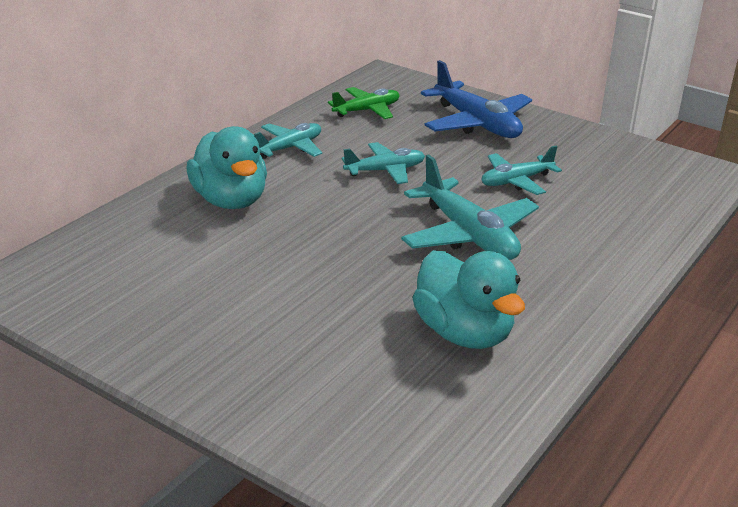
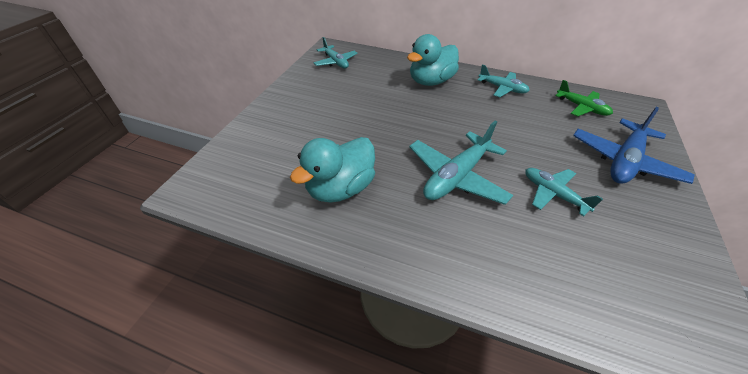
camera: 75 degrees right, 15 degrees up
(385, 171) = (509, 127): turquoise plane -> turquoise plane (335, 62)

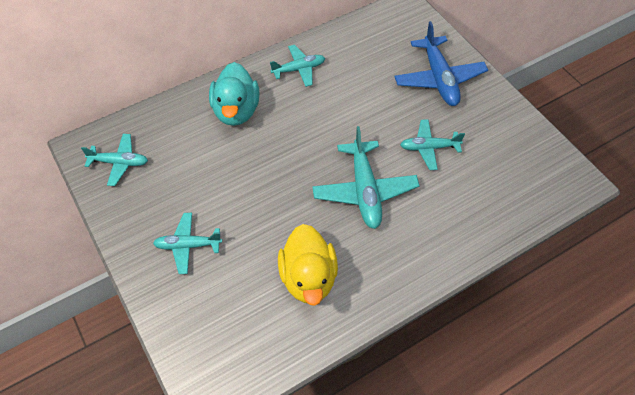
camera: 50 degrees left, 10 degrees up
(306, 115) = (188, 245): none -> turquoise plane
(340, 188) = (308, 278): turquoise duck -> yellow duck
(581, 107) = (371, 43): green plane -> none

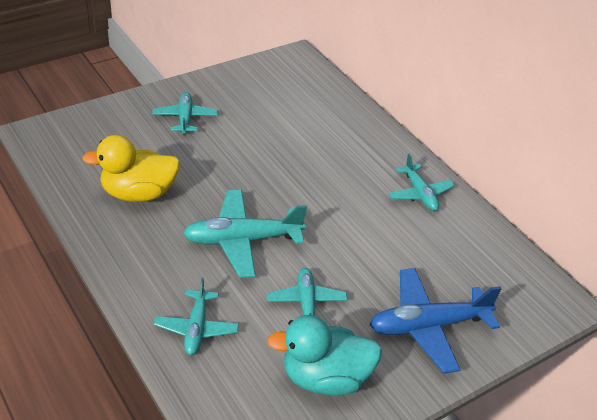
camera: 85 degrees right, 15 degrees down
(119, 163) = (280, 76): turquoise plane -> turquoise plane (196, 328)
(236, 111) = (350, 146): turquoise duck -> turquoise duck (325, 378)

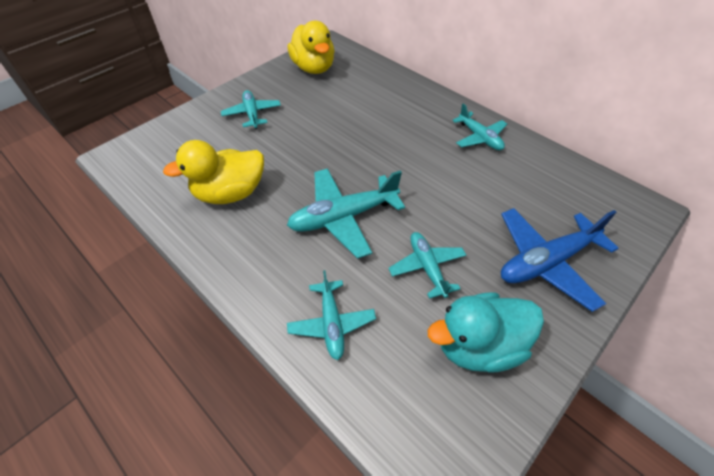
camera: 10 degrees left, 10 degrees up
(268, 81) = (313, 68): none -> yellow duck

